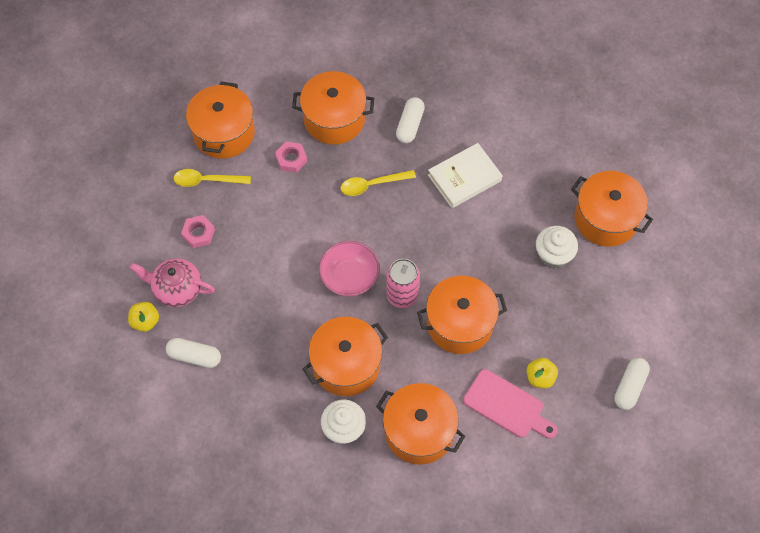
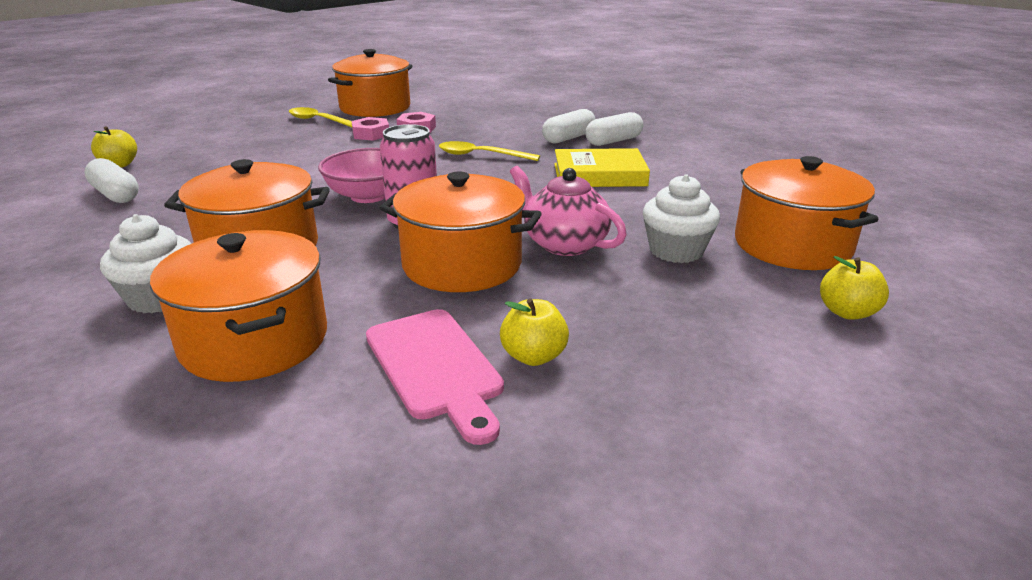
camera: 30 degrees right, 35 degrees down
(177, 289) = (184, 158): pink teapot -> pink teapot (564, 244)
(198, 233) = (262, 139): pink nut -> pink nut (371, 134)
(334, 119) = (490, 121): orange pot -> none
(464, 178) = (599, 175): white book -> yellow book
(629, 387) = (718, 435): white capsule -> white capsule (613, 141)
(648, 274) = (847, 312): none -> yellow apple

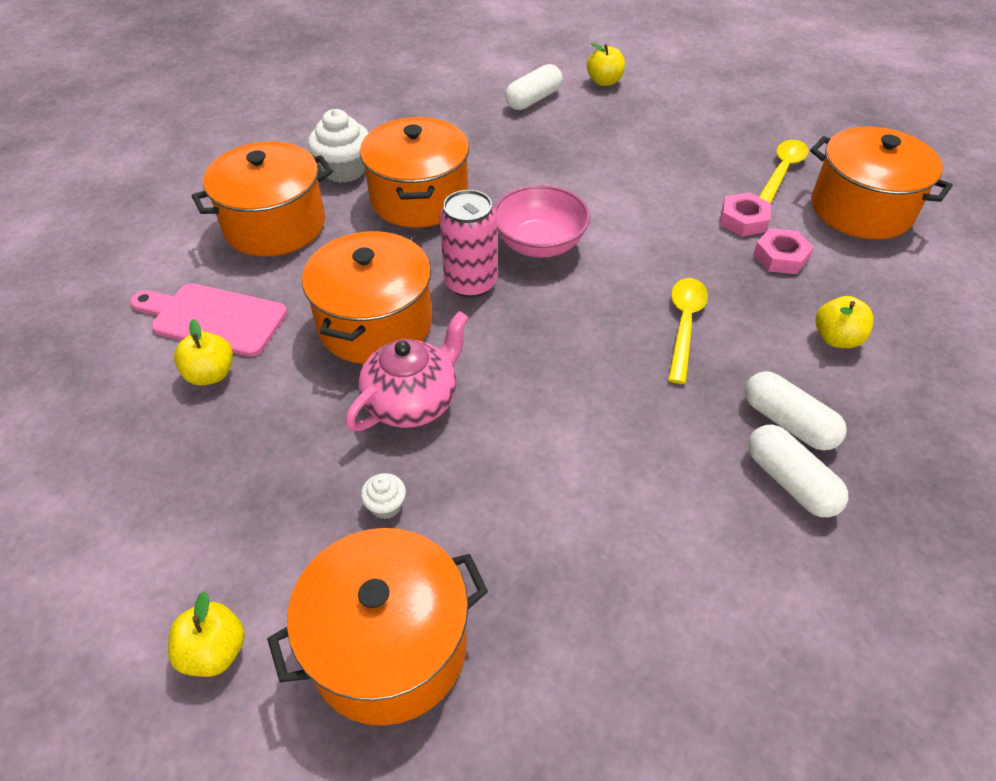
camera: 90 degrees right, 20 degrees up
(435, 367) = (213, 318): pink cutting board -> pink cutting board turned 45 degrees clockwise
(498, 123) = (836, 338): none -> yellow apple
(599, 175) = (629, 450): yellow book -> none
(676, 251) = (386, 505): white cupcake -> white cupcake, size x0.50

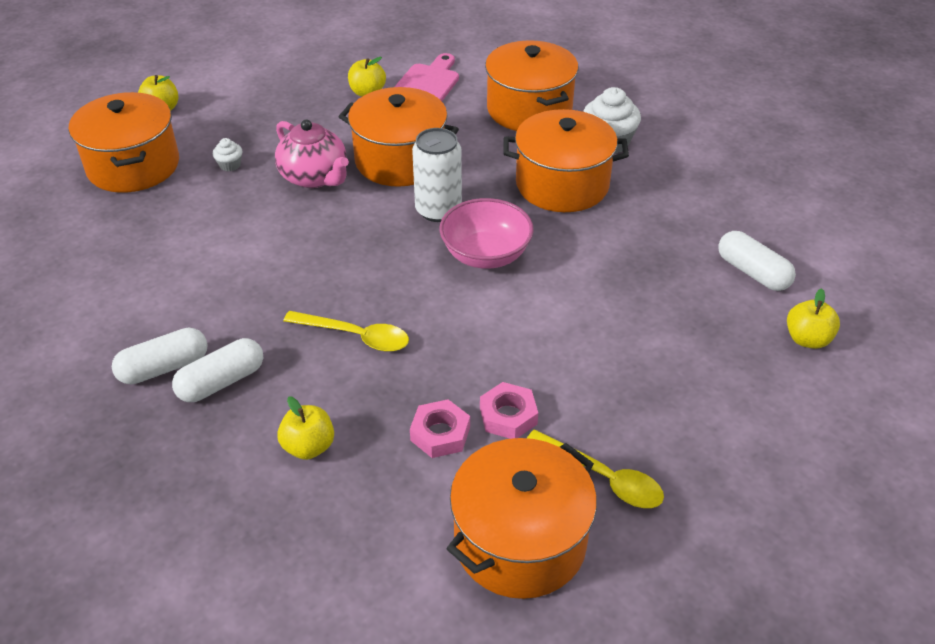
camera: 95 degrees right, 5 degrees down
(471, 283) = (438, 210): pink can -> white can

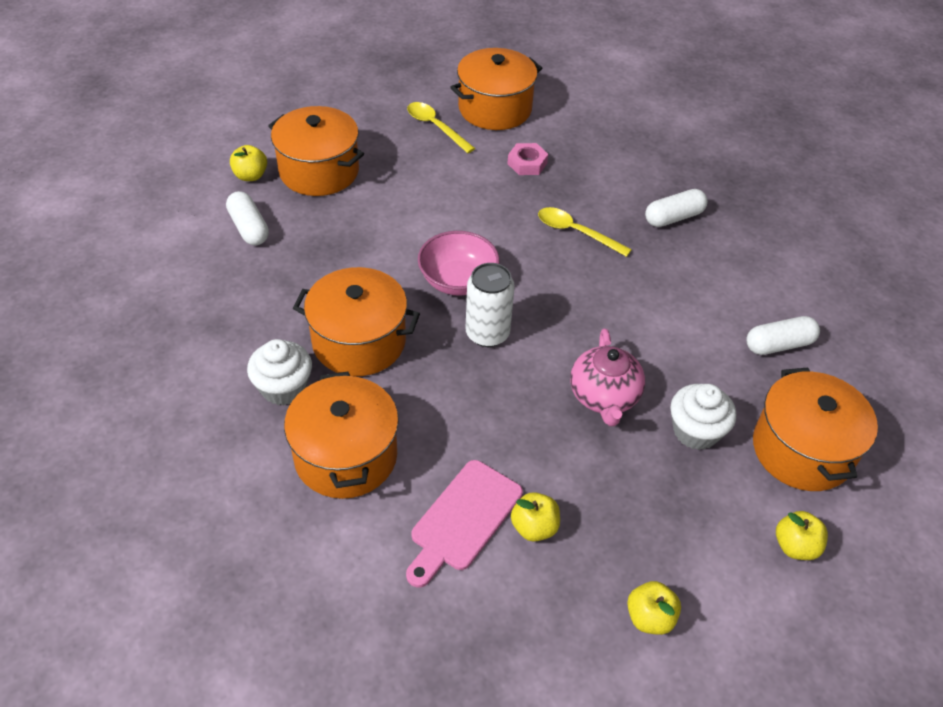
camera: 170 degrees left, 5 degrees up
(164, 368) = (717, 234): white capsule -> white capsule (779, 344)
(230, 165) = (695, 431): white cupcake -> white cupcake, size x2.01
(308, 447) = (612, 170): yellow apple -> yellow apple (649, 617)
(315, 177) = (604, 397): pink teapot -> pink teapot turned 150 degrees counterclockwise
(400, 160) = (512, 404): orange pot -> orange pot (319, 171)
(508, 416) = (480, 165): pink nut -> none

